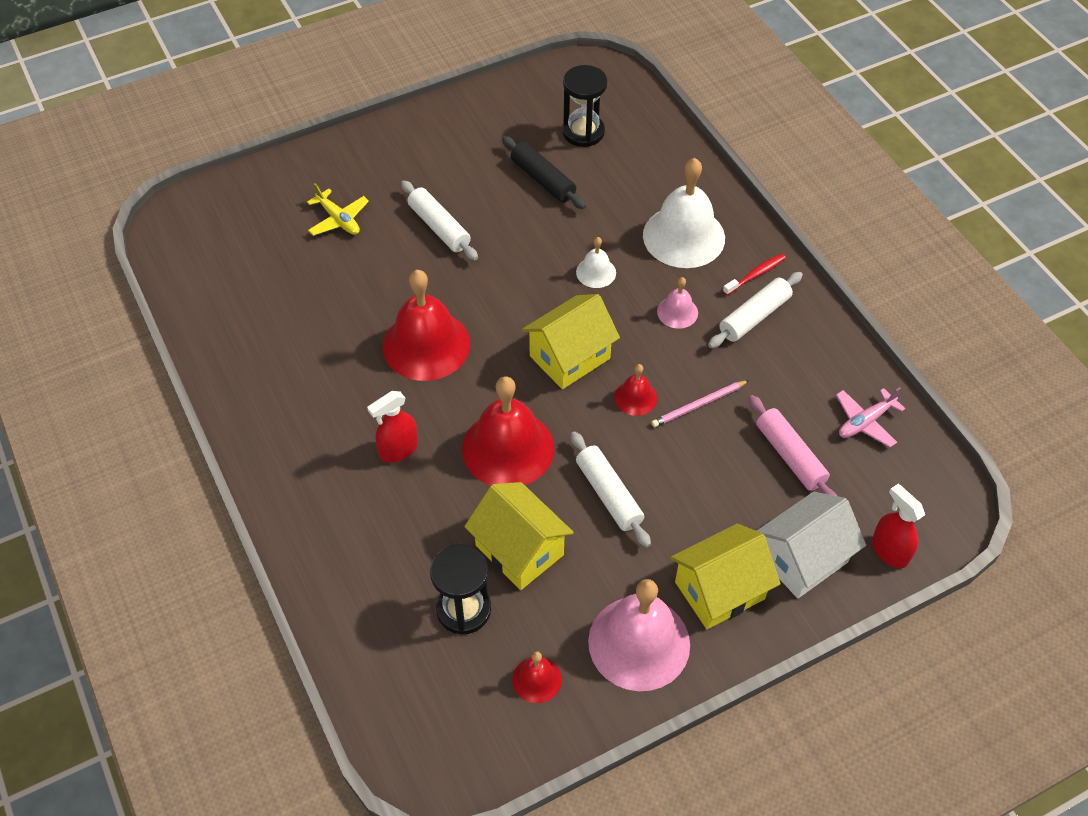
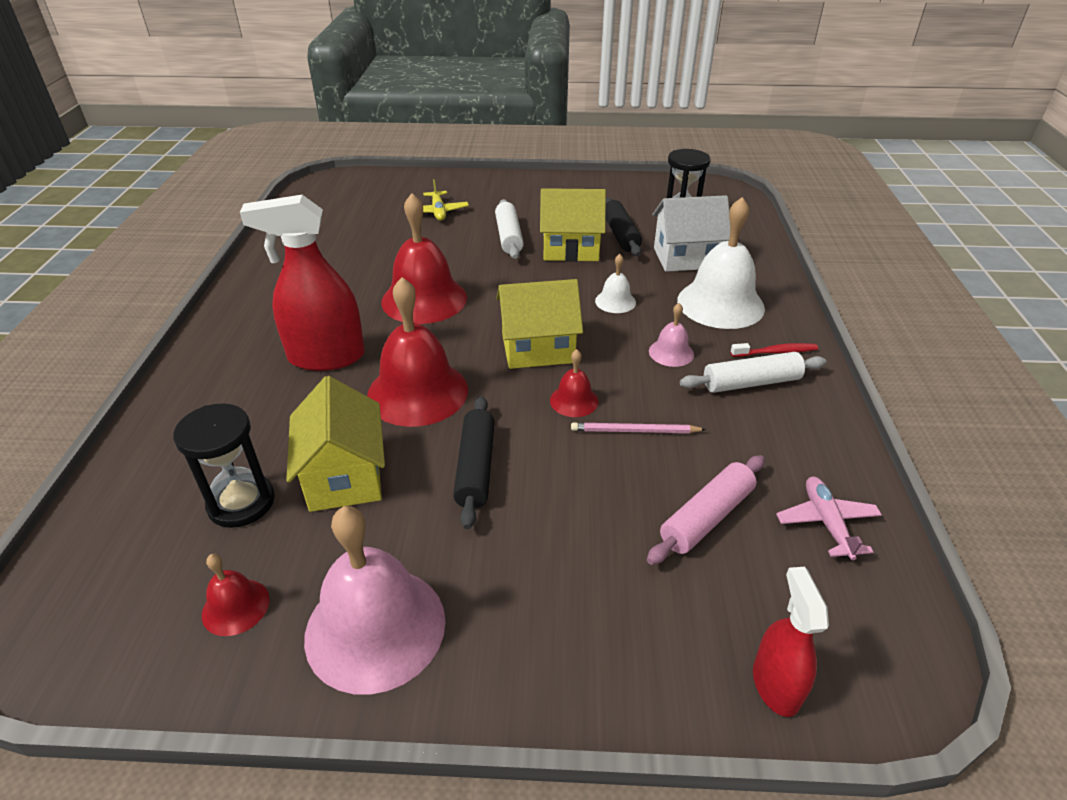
camera: 30 degrees right, 15 degrees down
(398, 450) = (326, 357): red spray bottle -> red spray bottle, size x1.75
(609, 494) = (476, 468): white rolling pin -> black rolling pin
(719, 590) = (515, 618): yellow house -> yellow house (570, 249)
(790, 455) = (707, 517): pink rolling pin -> pink rolling pin turned 45 degrees clockwise
(803, 559) = (647, 635): white house -> white house (686, 258)
(865, 422) = (826, 523): pink plane -> pink plane turned 90 degrees clockwise

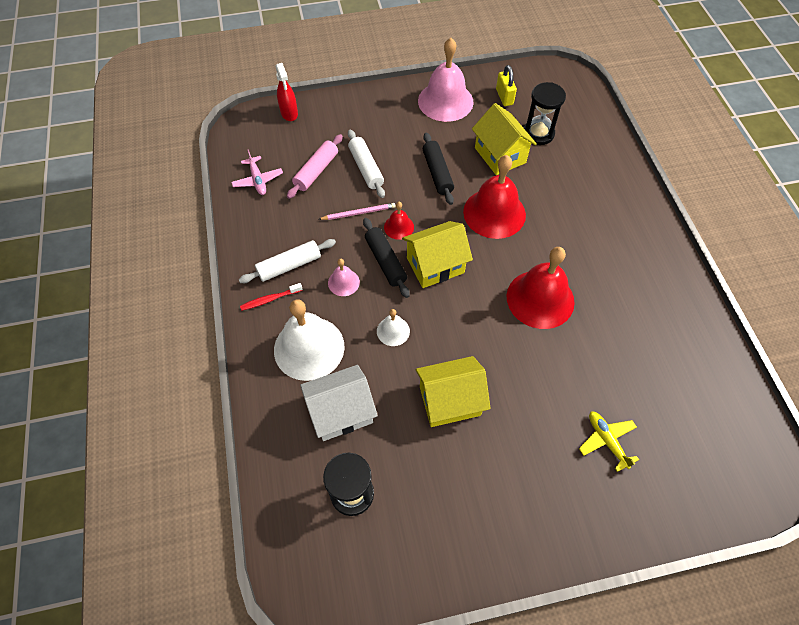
camera: 165 degrees right, 20 degrees up
(235, 607) = (504, 97): red bell -> yellow padlock
(326, 357) = (568, 227): red spray bottle -> none
(508, 237) = (515, 409): white rolling pin -> white rolling pin (366, 168)
(620, 235) = (409, 440): black rolling pin -> black rolling pin (385, 261)

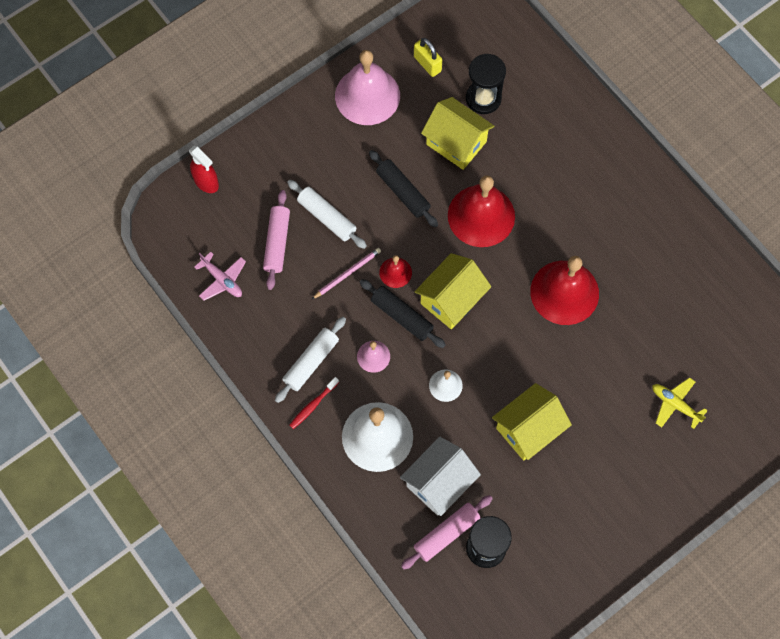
camera: 25 degrees left, 10 degrees up
(322, 462) = (446, 534): none -> pink rolling pin

